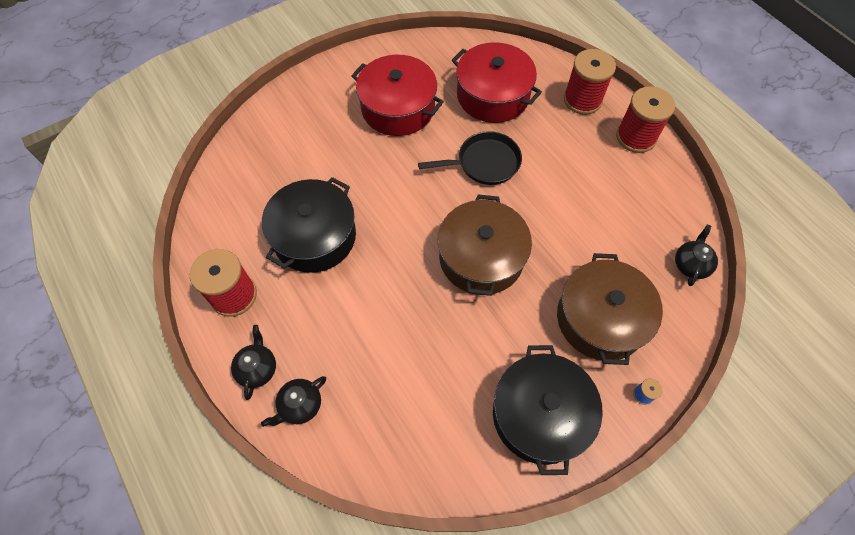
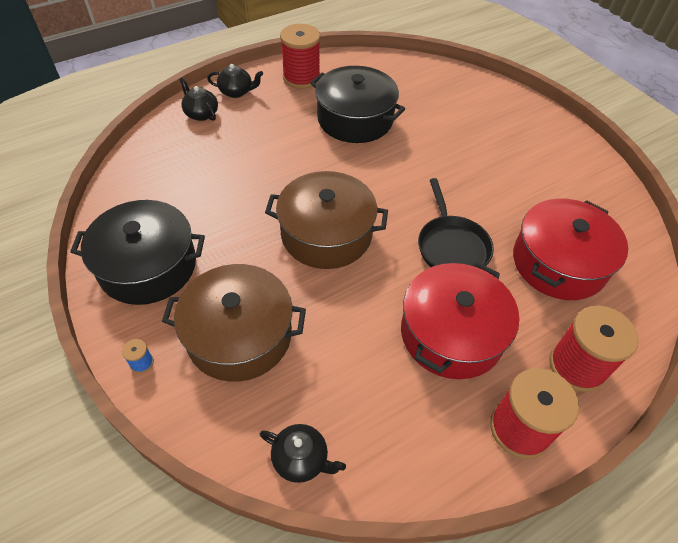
camera: 90 degrees right, 10 degrees down
(398, 108) = (518, 177): red pot -> red pot (451, 333)

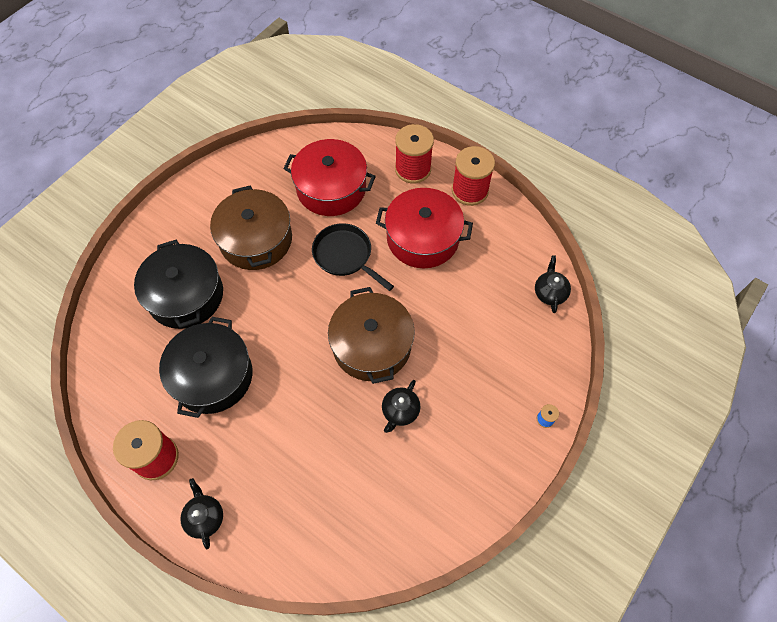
camera: 110 degrees left, 10 degrees up
(148, 266) = (467, 467): black pot -> black pot (186, 295)
(201, 114) = (256, 536): black teapot -> black teapot (400, 411)
(239, 335) = (491, 366): brown pot -> brown pot (256, 240)
(451, 246) = (345, 256): black pan -> black pan turned 105 degrees counterclockwise

